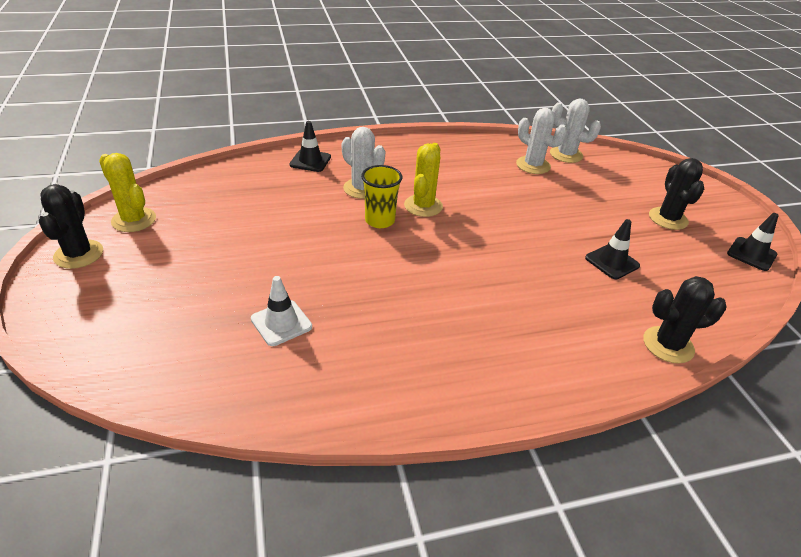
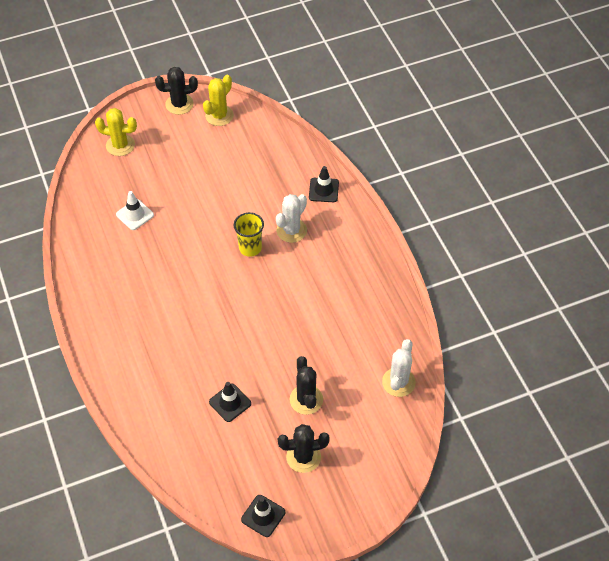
camera: 85 degrees right, 15 degrees up
(423, 206) = (277, 273): yellow cactus -> yellow cactus (120, 145)
(533, 165) = (367, 352): white cactus -> none
(668, 345) = (143, 426): black cactus -> black cactus (306, 400)

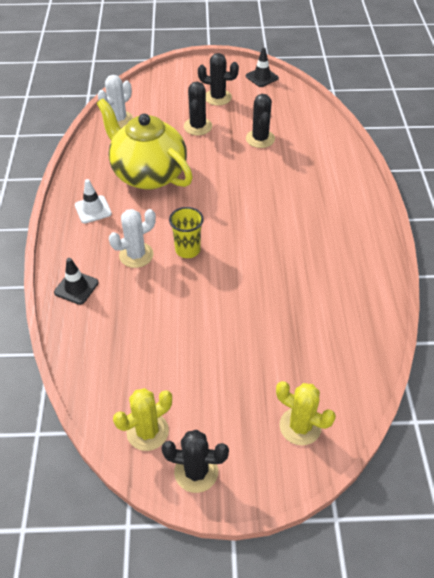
camera: 160 degrees left, 5 degrees down
(135, 215) = (302, 321): white traffic cone -> white traffic cone (93, 209)
(230, 403) = (260, 139): black traffic cone -> black cactus
(326, 318) = (148, 174): none -> yellow teapot

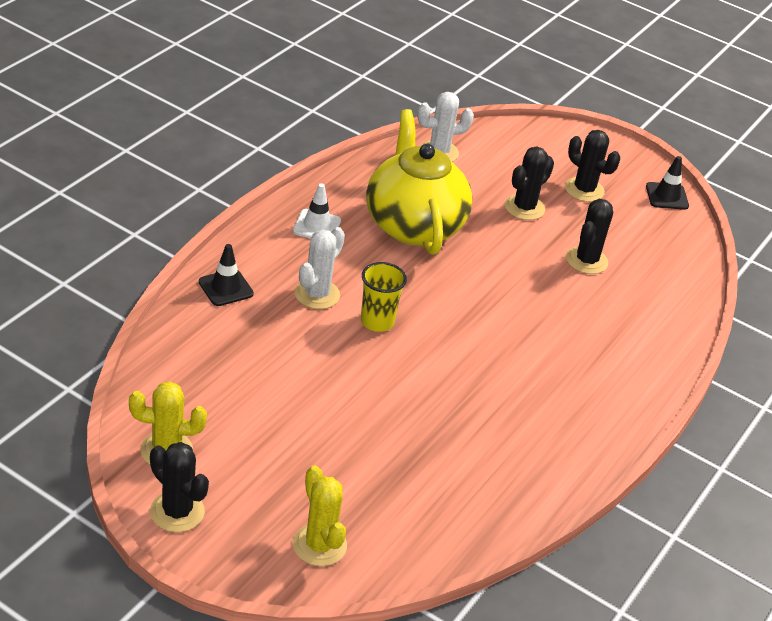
camera: 30 degrees right, 10 degrees down
(136, 255) = (317, 294): white cactus -> white cactus turned 60 degrees counterclockwise

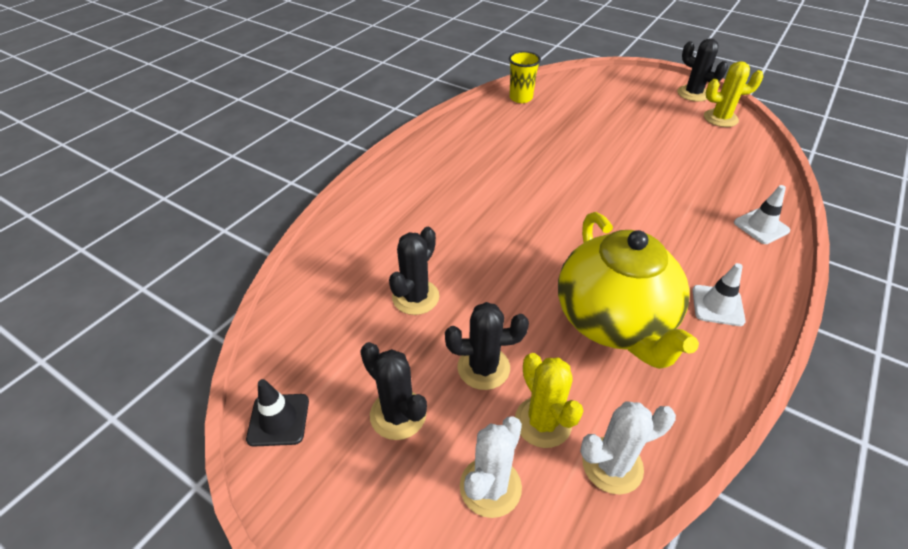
camera: 175 degrees left, 5 degrees up
(226, 288) = (761, 226): black traffic cone -> white traffic cone
(317, 294) = (679, 229): white cactus -> white cactus (490, 487)
(319, 545) = (606, 86): yellow cactus -> yellow cactus (543, 422)
(377, 321) = (617, 210): yellow cup -> yellow cup (521, 98)
(524, 208) = (483, 368): black cactus -> black cactus turned 45 degrees clockwise

